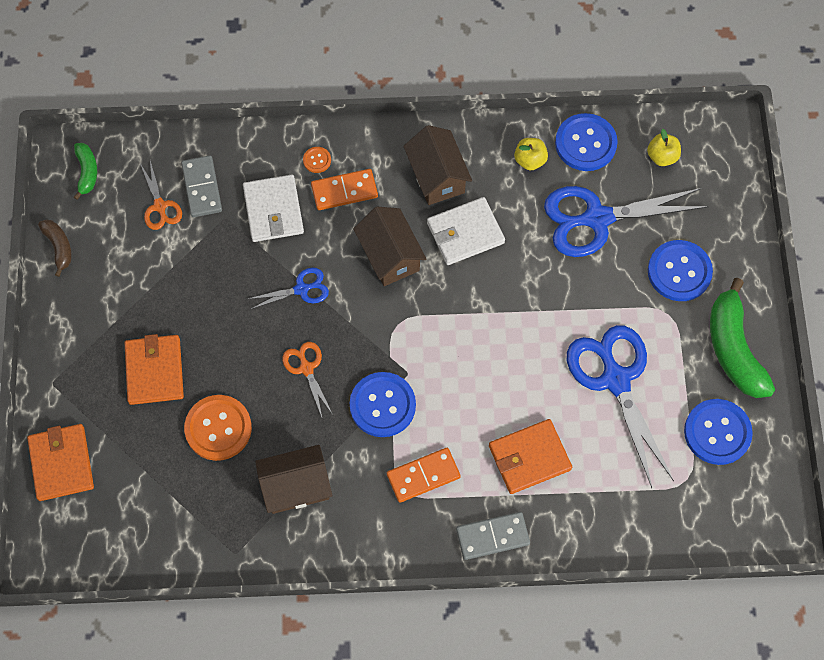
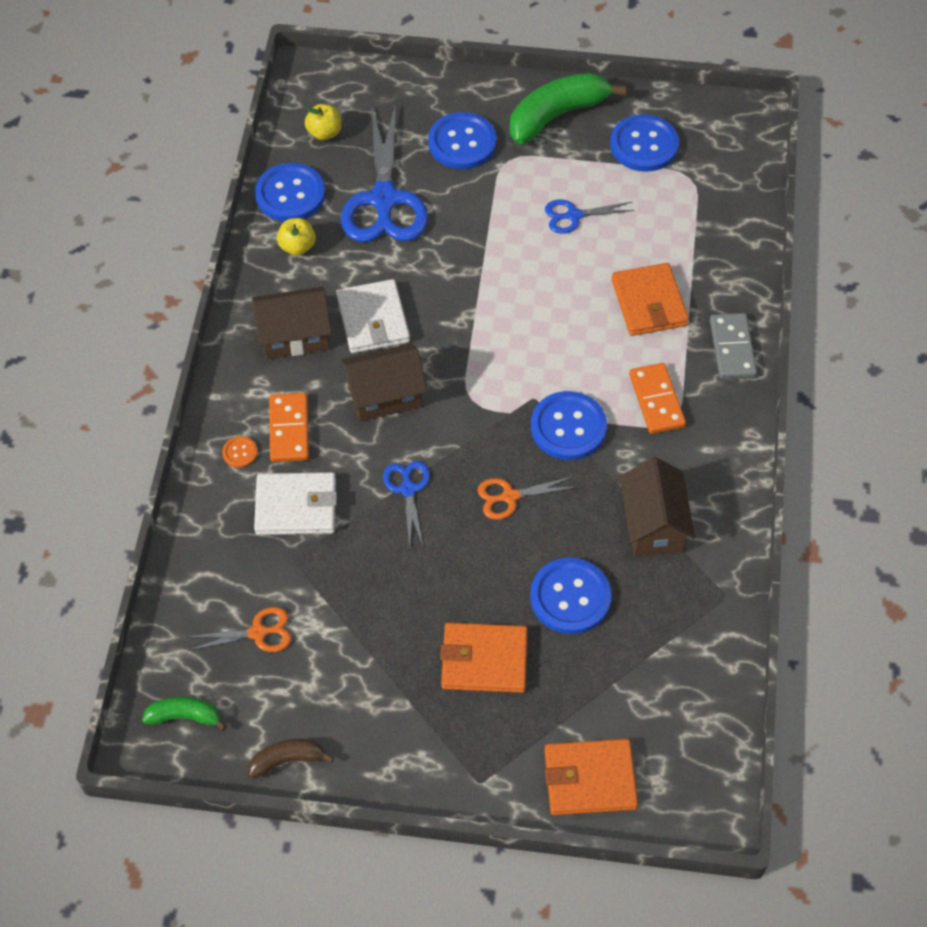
camera: 80 degrees left, 10 degrees down
(202, 188) = (244, 582): grey domino -> none
(218, 428) = (570, 597): orange button -> blue button
(615, 380) = (574, 216): blue scissors -> blue scissors, size x0.49
(734, 349) = (556, 116): green banana -> green banana turned 150 degrees clockwise

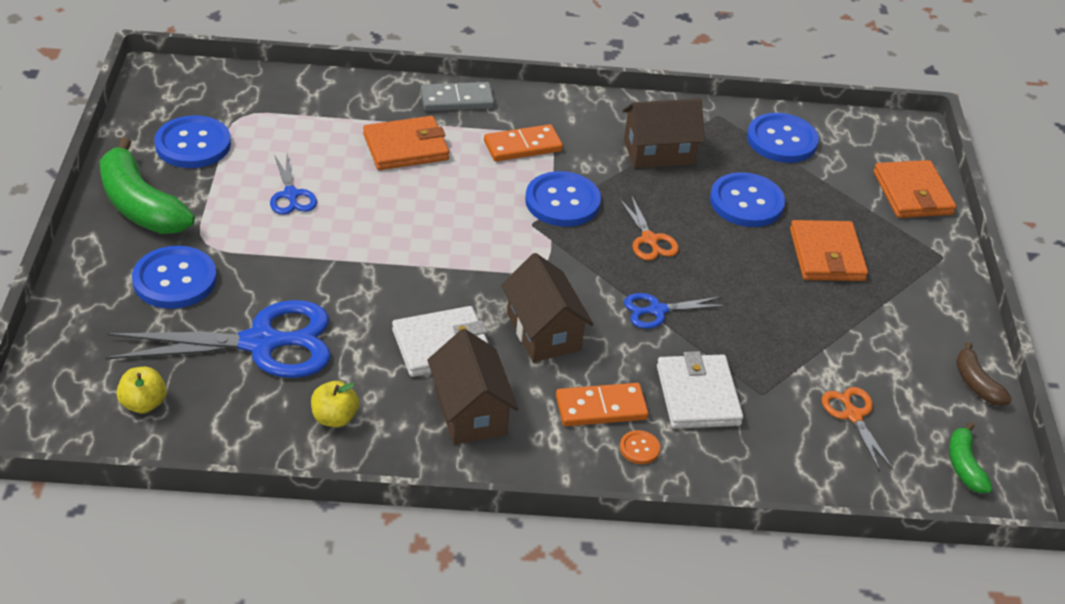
camera: 100 degrees left, 15 degrees down
(290, 194) = (248, 430): blue button -> blue button (782, 140)

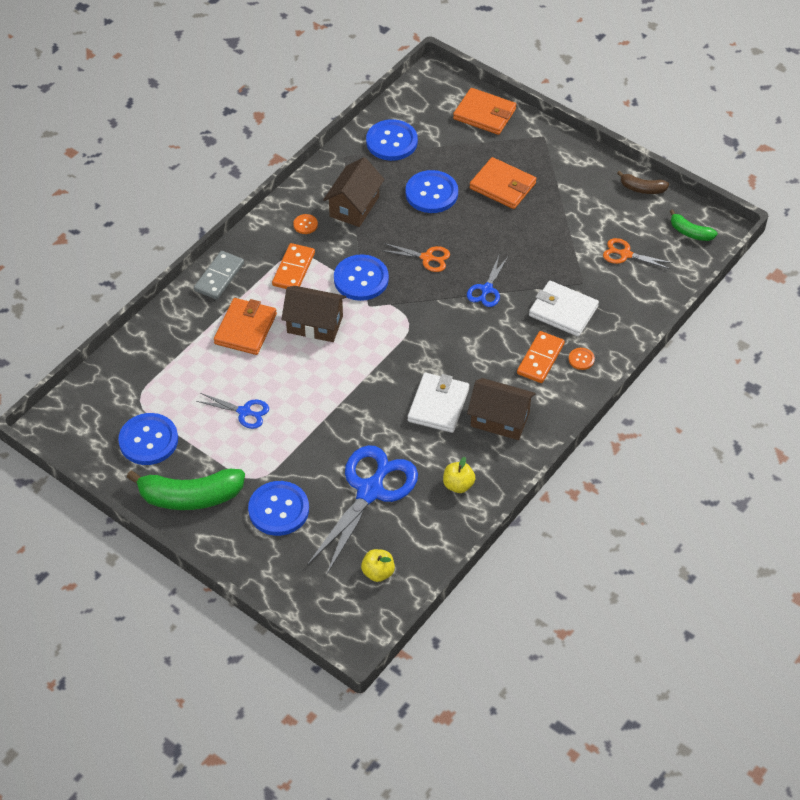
camera: 50 degrees left, 10 degrees up
(543, 332) = (463, 351): brown house -> brown house (315, 324)
(592, 128) = (305, 225): none -> orange button

